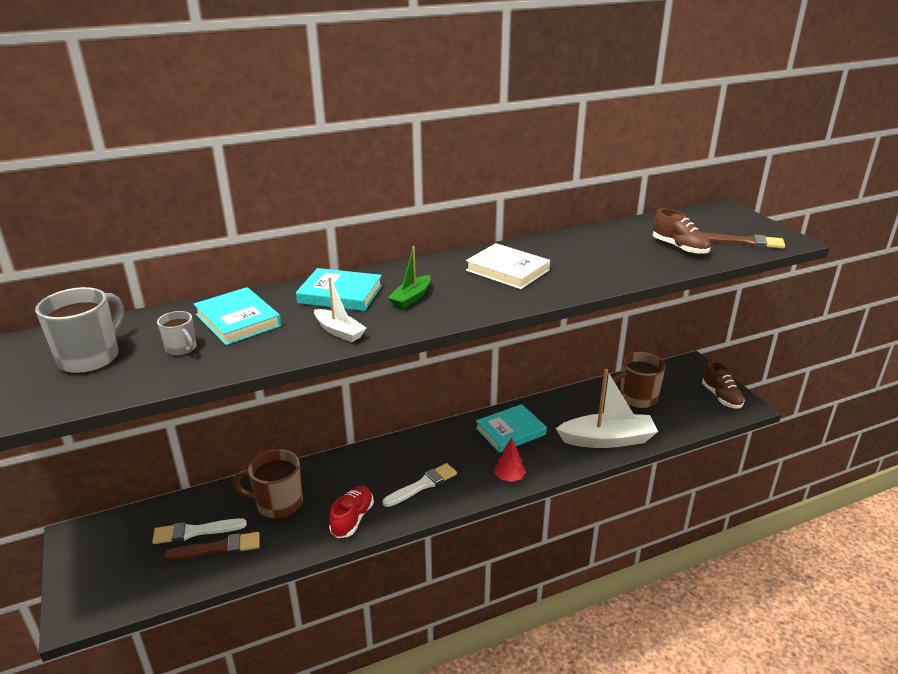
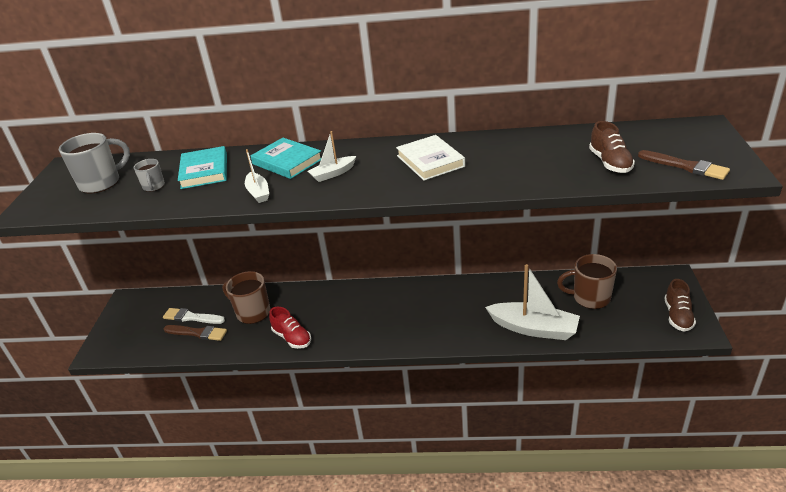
camera: 30 degrees right, 5 degrees up
(352, 519) = (292, 338): red shoe -> red shoe turned 90 degrees clockwise
(411, 298) = (333, 174): green boat -> white boat
(422, 485) = (357, 326): white brush -> none
(509, 477) = (427, 338): red tree -> none
(510, 431) = (455, 300): turquoise book -> none

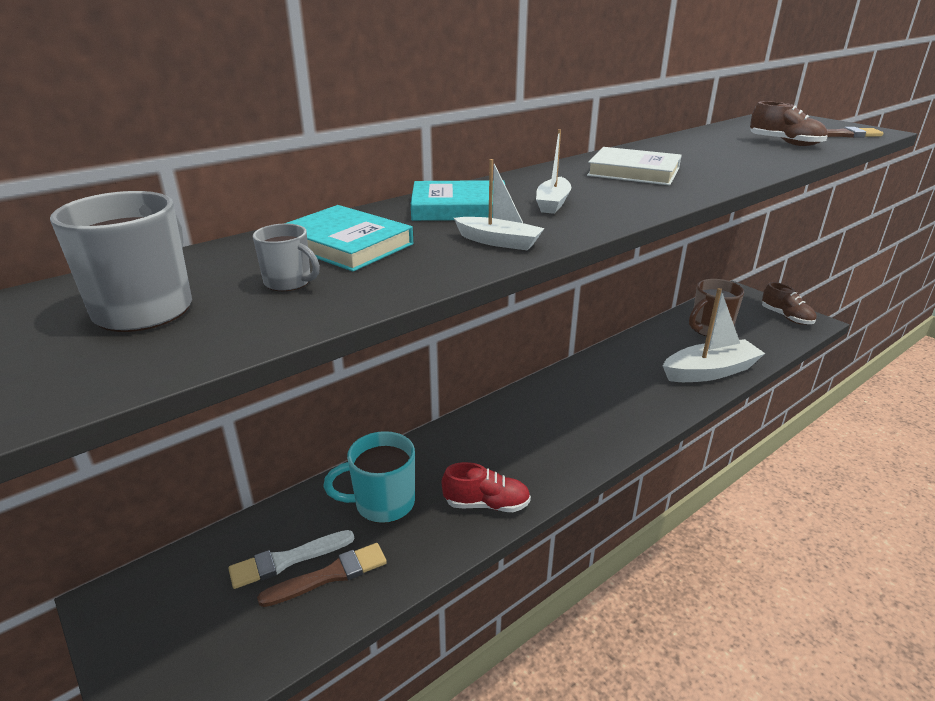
camera: 45 degrees left, 5 degrees down
(252, 312) = (383, 503): brown mug -> turquoise mug

